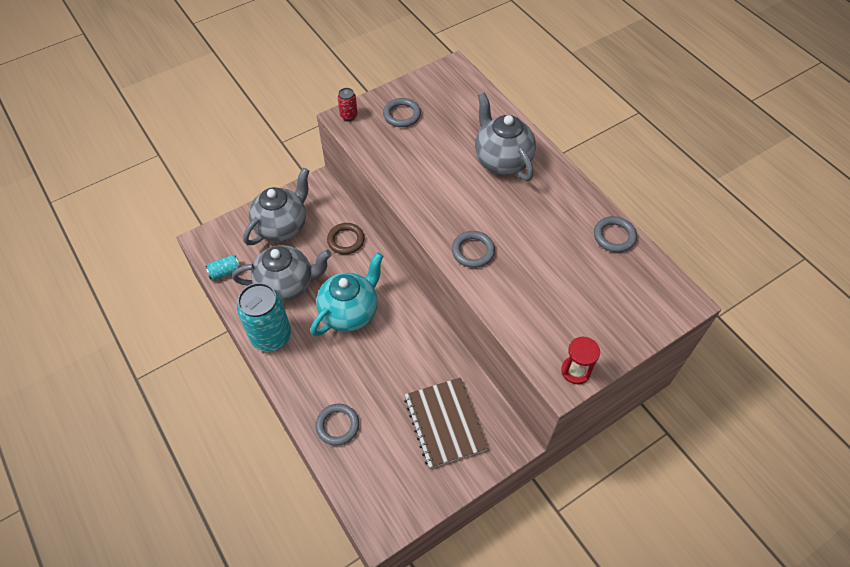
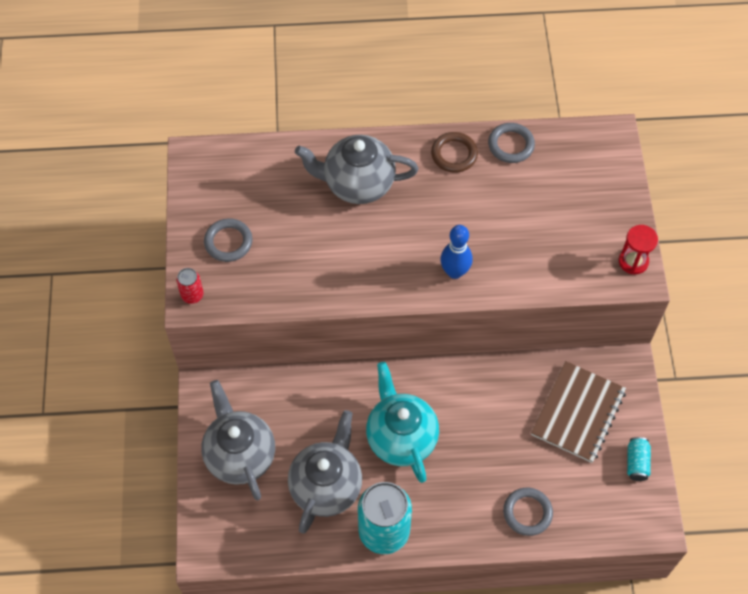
camera: 60 degrees left, 5 degrees up
(225, 272) = (266, 545): turquoise can -> turquoise can (636, 463)
(346, 240) = (303, 397): brown ring -> brown ring (454, 154)
(445, 423) = (578, 413): brown notebook -> brown notebook turned 75 degrees counterclockwise
(473, 251) = (454, 272): grey ring -> blue bowling pin

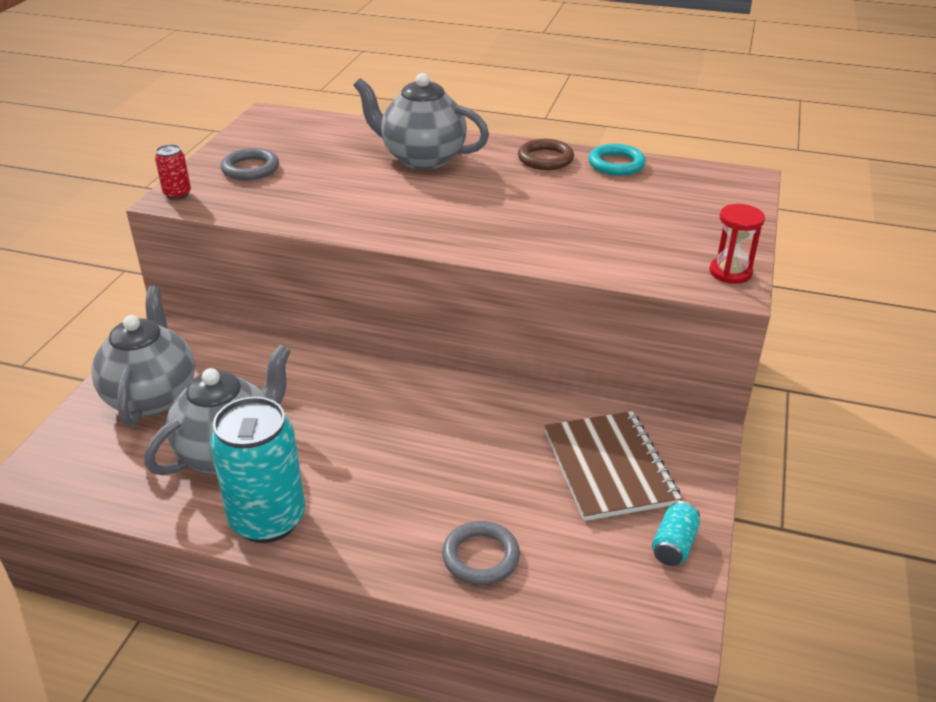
camera: 20 degrees right, 25 degrees down
(401, 438) = (356, 431): turquoise teapot -> none
(454, 272) = (489, 236): blue bowling pin -> none
(511, 145) = (616, 164): grey ring -> turquoise ring
(578, 413) = (609, 467): brown notebook -> brown notebook turned 60 degrees counterclockwise

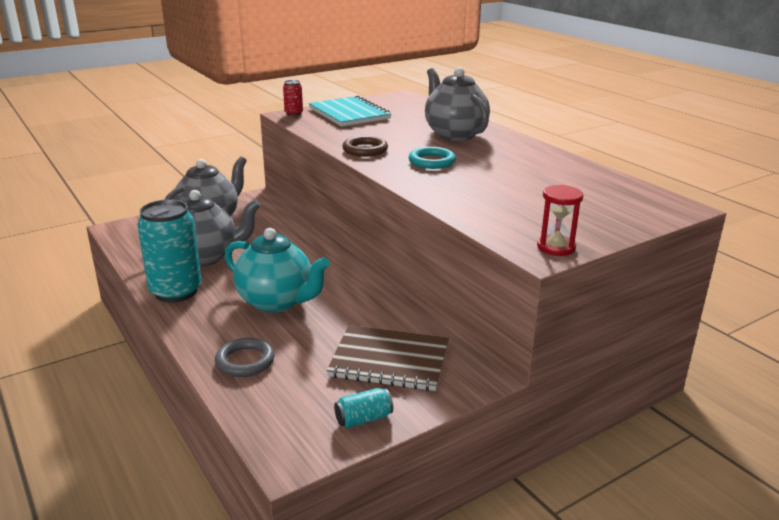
camera: 40 degrees right, 10 degrees down
(250, 169) = (349, 114): grey ring -> turquoise notebook
(406, 464) = (277, 302): none -> turquoise teapot
(545, 159) = (537, 155): brown ring -> brown ring (365, 150)
(609, 467) = (389, 360): brown notebook -> brown notebook turned 75 degrees clockwise
(616, 164) = (585, 171): turquoise ring -> turquoise ring (432, 161)

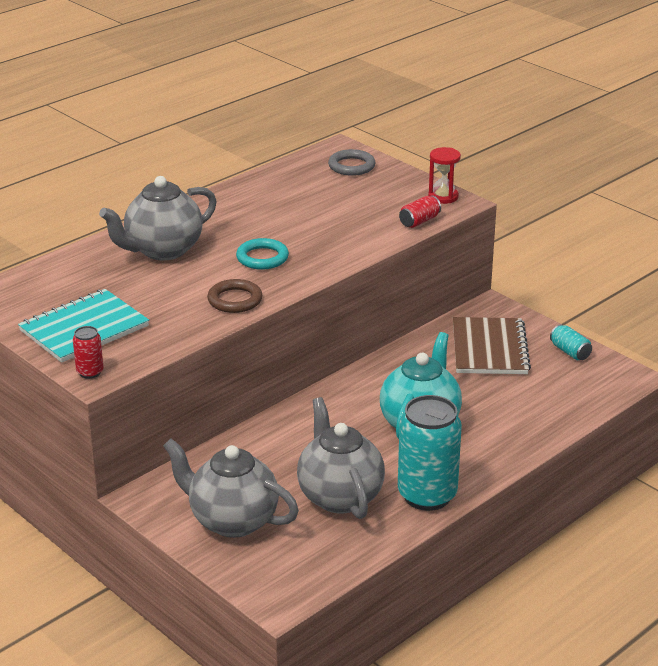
camera: 100 degrees left, 5 degrees up
(245, 361) = (527, 421): grey ring -> grey ring (351, 166)
(493, 228) = (419, 221): none -> red can

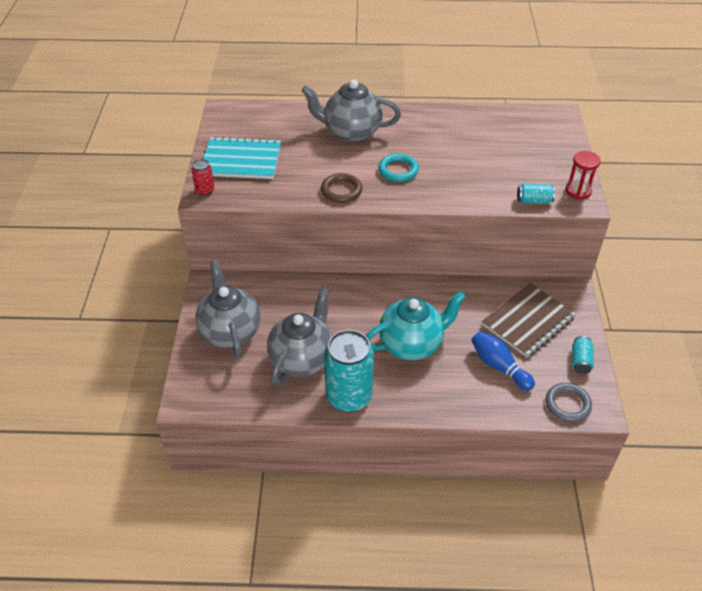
camera: 45 degrees right, 15 degrees up
(351, 166) = (548, 133): grey ring -> grey ring (567, 404)
(419, 221) = (534, 201): red can -> turquoise can
(515, 394) = (499, 366): none -> blue bowling pin

